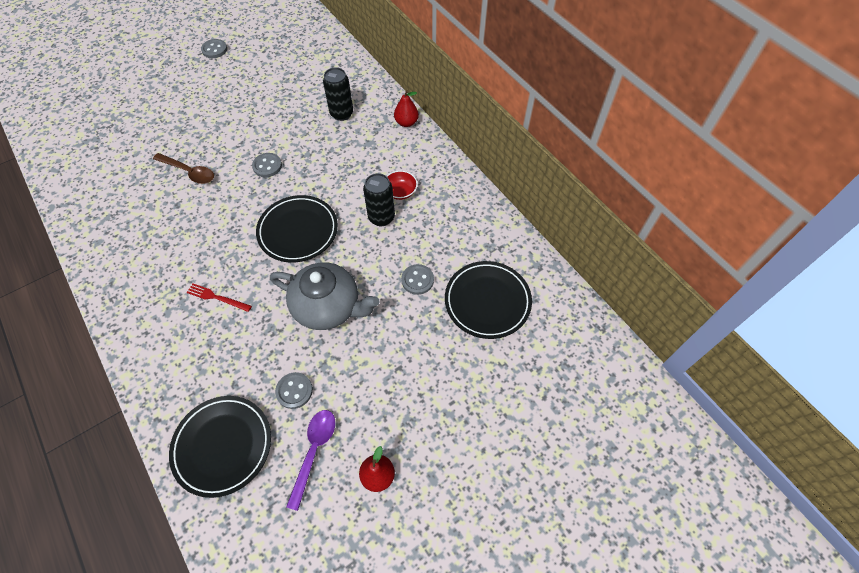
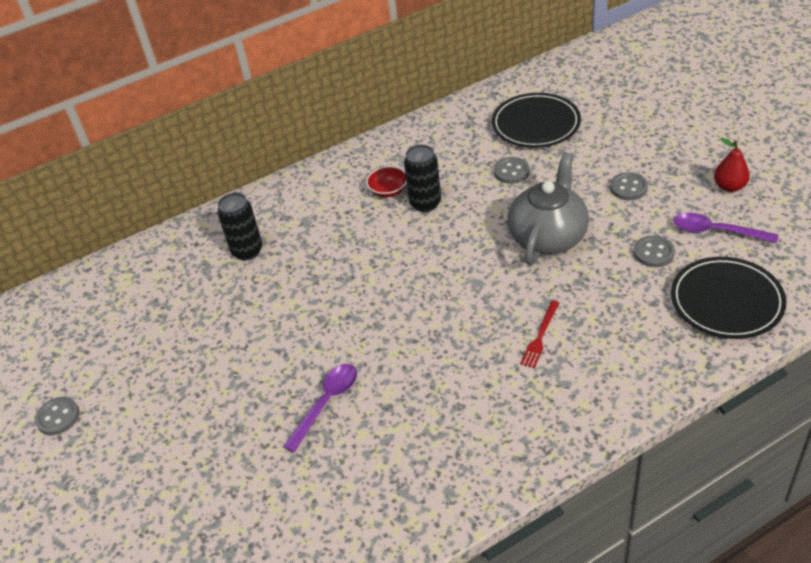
camera: 80 degrees left, 15 degrees down
(189, 172) = (326, 403): brown spoon -> purple spoon
(267, 166) = (328, 316): grey button -> grey button (628, 188)
(298, 231) = (441, 273): black plate -> none
(406, 122) = (278, 191): red pear -> none

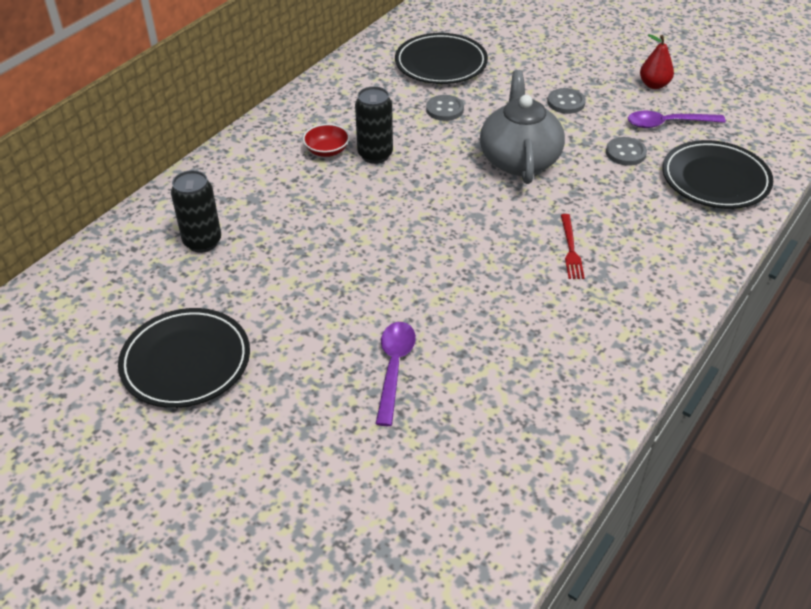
camera: 30 degrees left, 0 degrees up
(58, 417) = (70, 476): grey button -> none
(180, 350) = (186, 362): none -> black plate

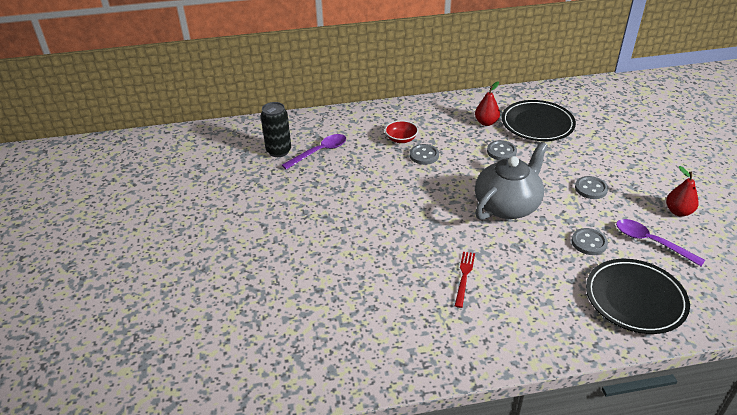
camera: 45 degrees right, 5 degrees down
(186, 362) = (195, 203): black plate -> none
(375, 155) = (424, 155): black can -> grey button
(390, 87) = (486, 122): none -> red pear
(394, 368) = (276, 272): purple spoon -> purple spoon (319, 152)
(571, 249) = (464, 276): red fork -> red fork turned 150 degrees clockwise

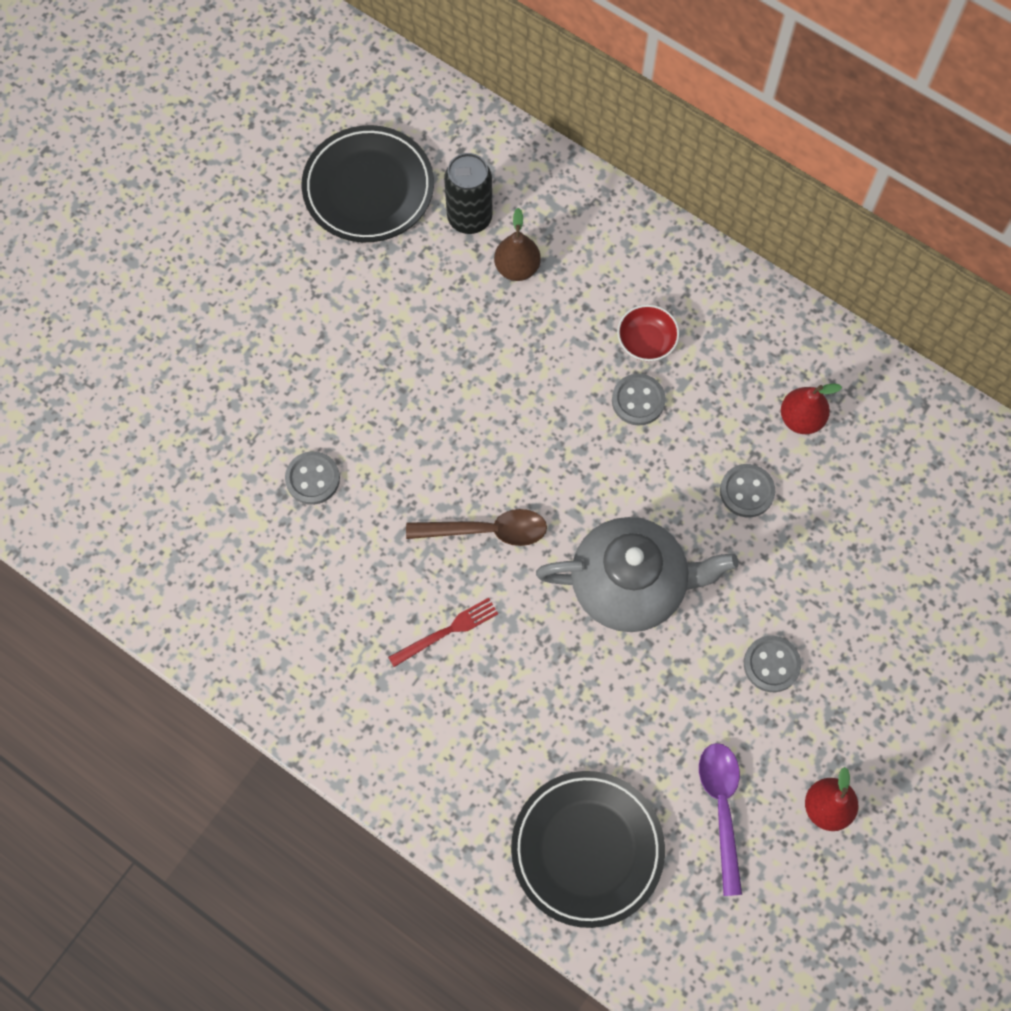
camera: 45 degrees right, 30 degrees up
(319, 152) = (517, 268): purple spoon -> brown pear
(428, 232) = (487, 531): none -> brown spoon
(537, 124) = (868, 490): black plate -> black plate (368, 188)
(589, 243) = (647, 733): grey button -> grey button (312, 479)

